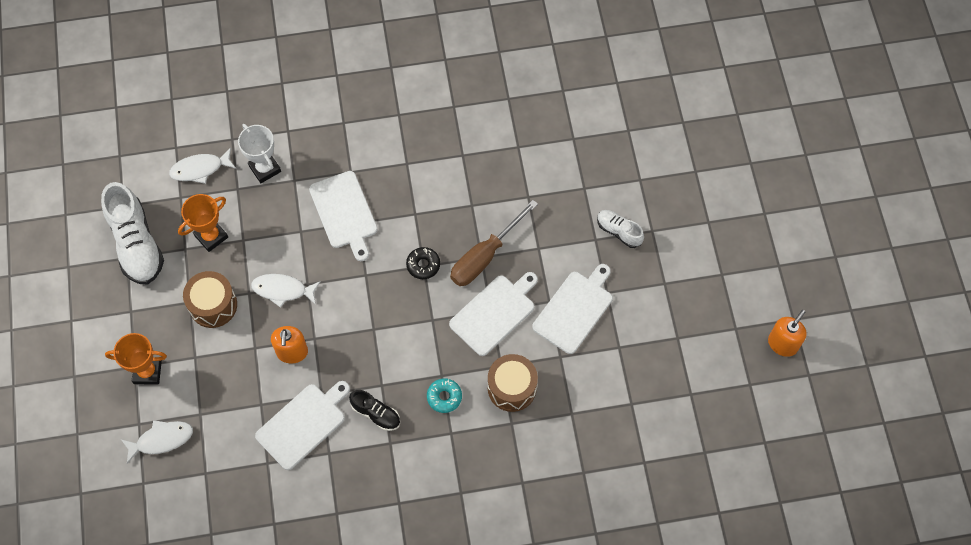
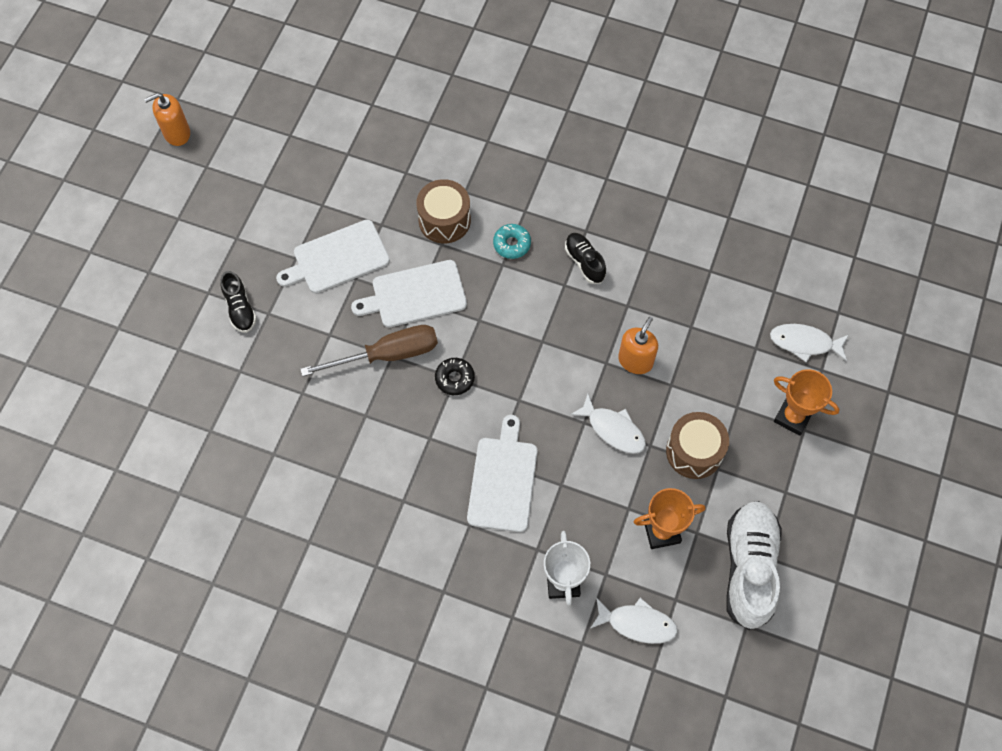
camera: 150 degrees left, 0 degrees up
(303, 424) = (659, 288): white cutting board -> none
(619, 231) = (240, 308): white shoe -> black shoe

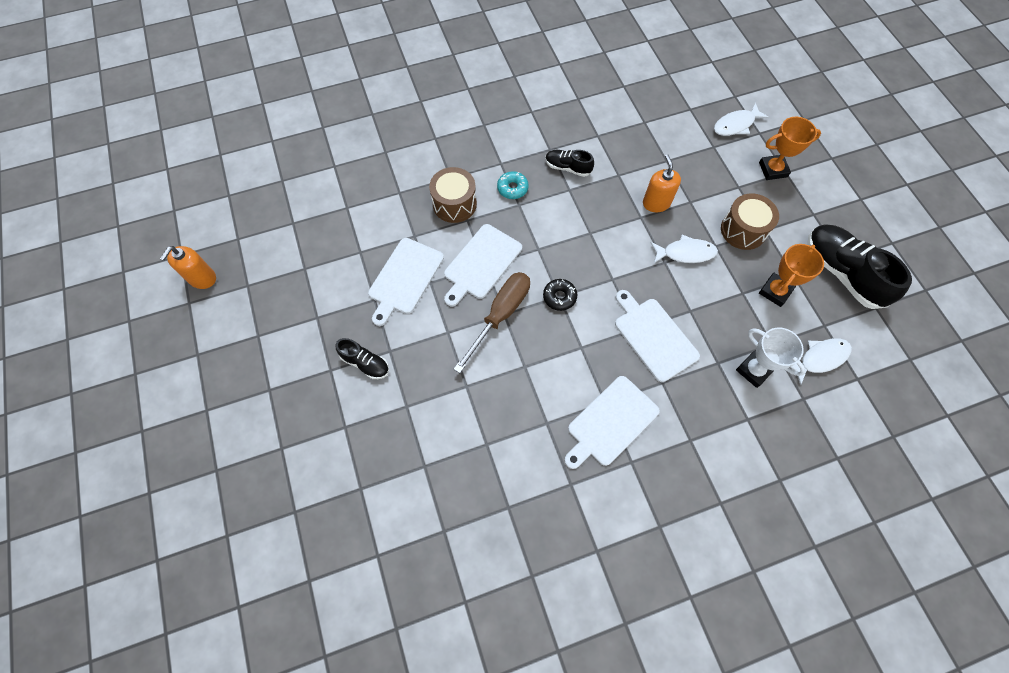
camera: 40 degrees left, 0 degrees up
(390, 521) = (610, 423): none -> white cutting board
(749, 568) = (842, 273): white shoe -> black shoe

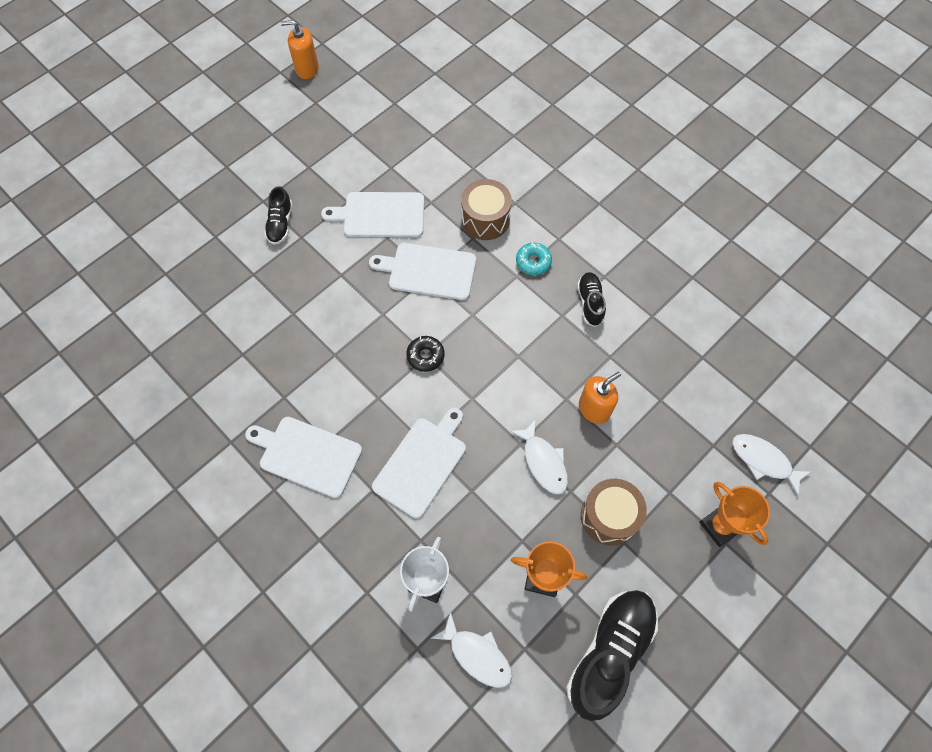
camera: 65 degrees right, 0 degrees up
(500, 315) = (379, 311): brown screwdriver -> none

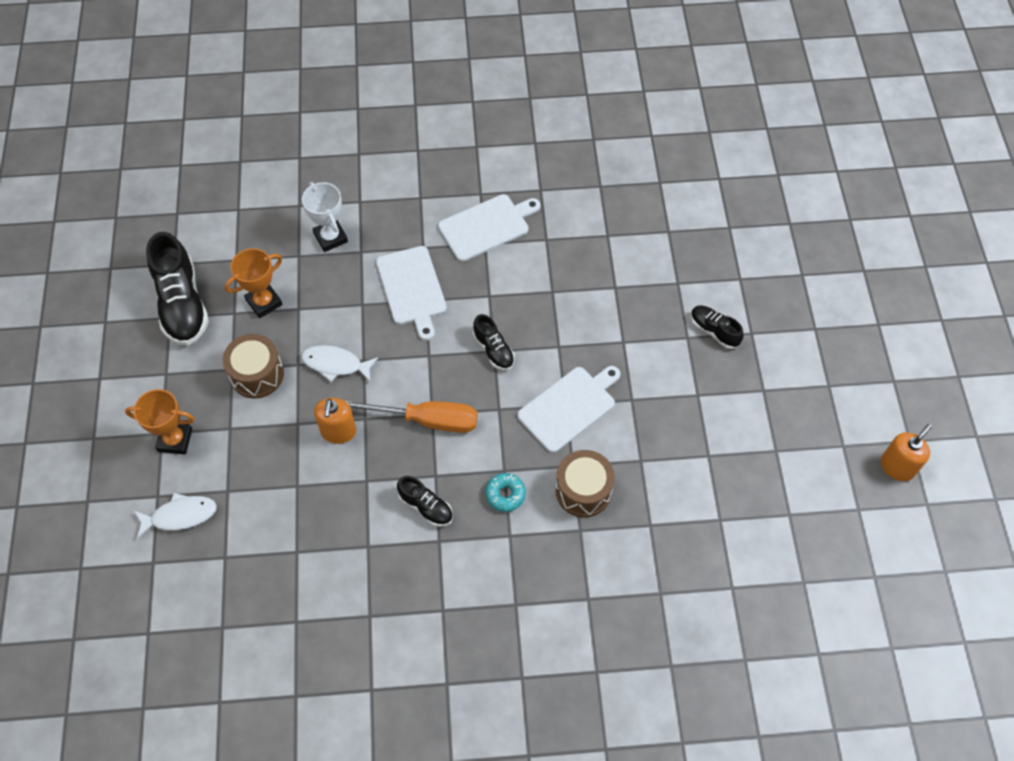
camera: 130 degrees right, 5 degrees down
(380, 215) = (660, 410): white cutting board -> none
(425, 356) = (493, 350): black donut -> black shoe
(477, 655) = (261, 233): white fish -> none
(526, 355) = (427, 420): none -> orange screwdriver

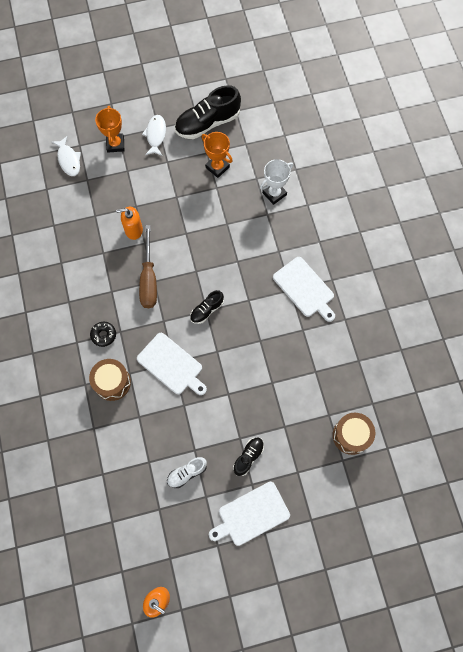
camera: 80 degrees right, 10 degrees up
(257, 374) = (165, 176): brown drum -> brown drum (351, 435)
(335, 364) = (180, 218): white fish -> white fish (156, 135)
(412, 289) = (244, 251): white cutting board -> white cutting board (251, 515)
(426, 507) = (90, 290): black shoe -> none
(427, 420) = (149, 279): orange screwdriver -> brown screwdriver
(505, 494) = (103, 335): turquoise donut -> black donut
(729, 409) = (187, 473): none -> white shoe

